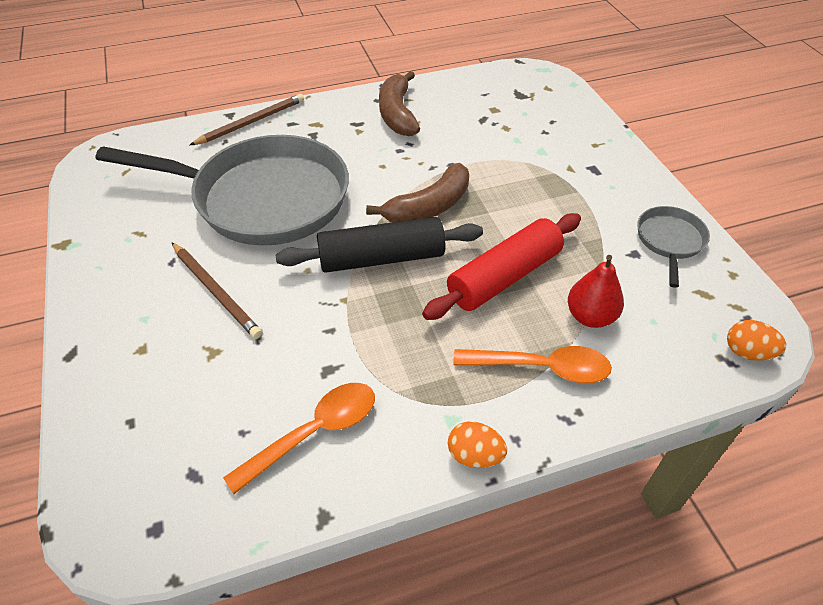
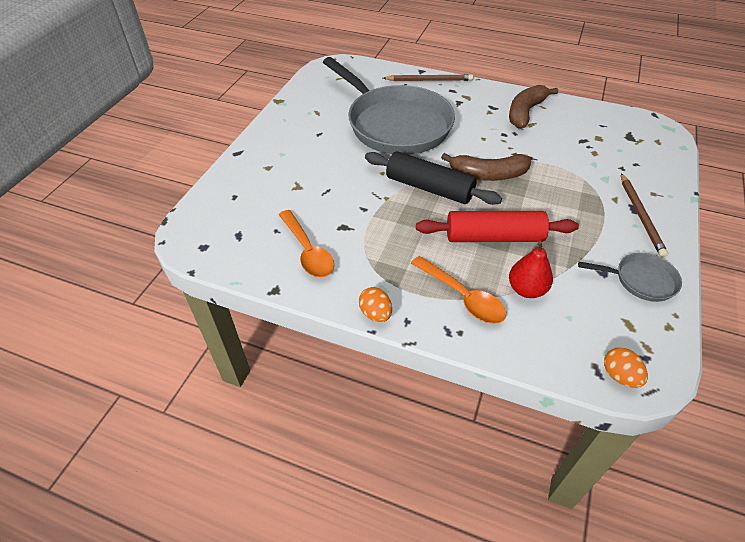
camera: 40 degrees right, 0 degrees up
(216, 291) = (326, 159): brown pencil -> brown pencil (641, 216)
(315, 432) = (308, 251): orange spoon -> orange spoon turned 60 degrees clockwise
(669, 241) = (640, 280): grey pan -> grey pan turned 45 degrees clockwise

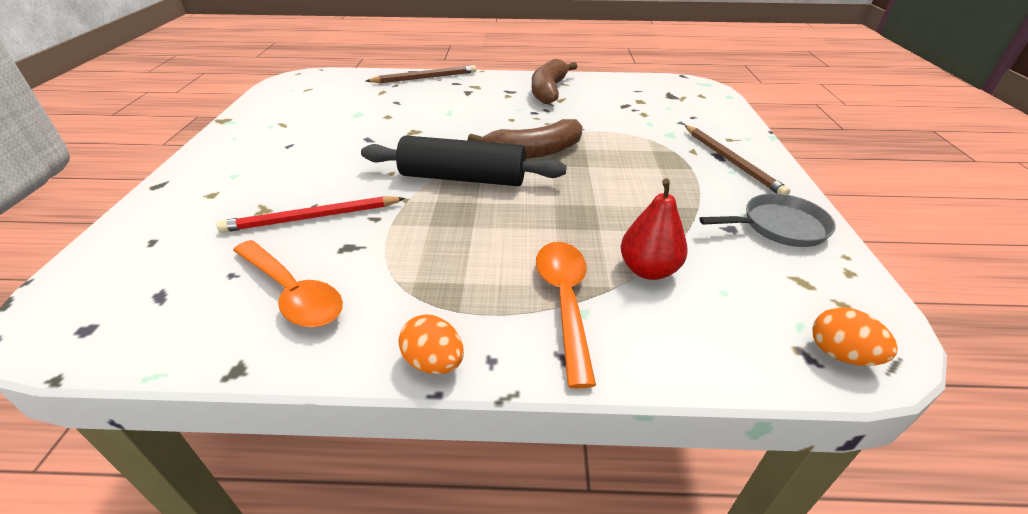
camera: 20 degrees left, 10 degrees down
(325, 199) = (312, 218): none -> red pencil
(395, 124) = (394, 121): grey pan -> none
(463, 297) = (564, 301): orange spoon -> orange spoon turned 120 degrees counterclockwise
(494, 237) = (572, 216): red rolling pin -> none

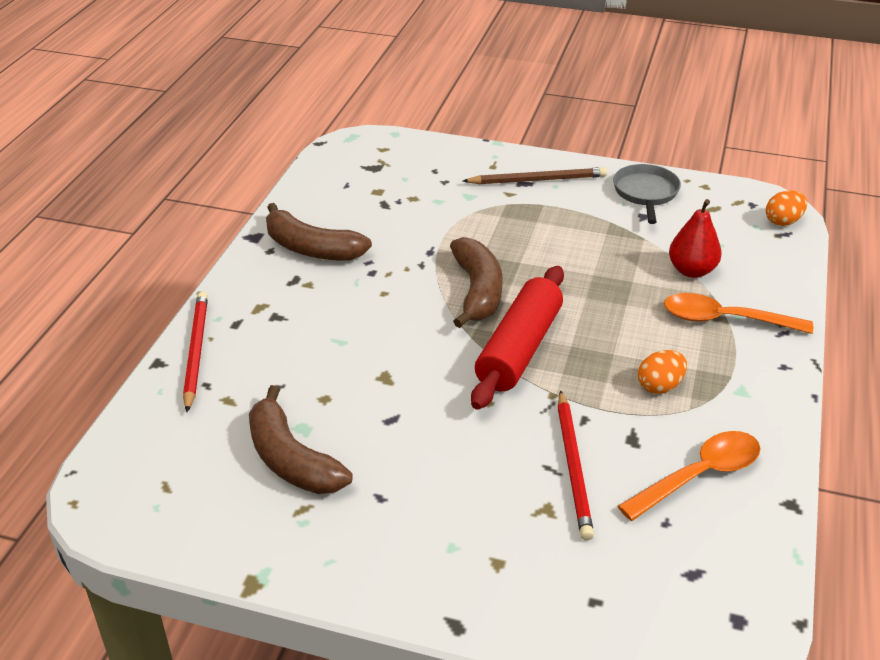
camera: 75 degrees left, 0 degrees up
(327, 115) = (291, 459): none -> brown banana
(425, 78) = (196, 351): brown pencil -> red pencil
(434, 362) = (786, 394): orange egg -> orange egg (660, 386)
(462, 178) = (519, 349): black rolling pin -> red rolling pin

